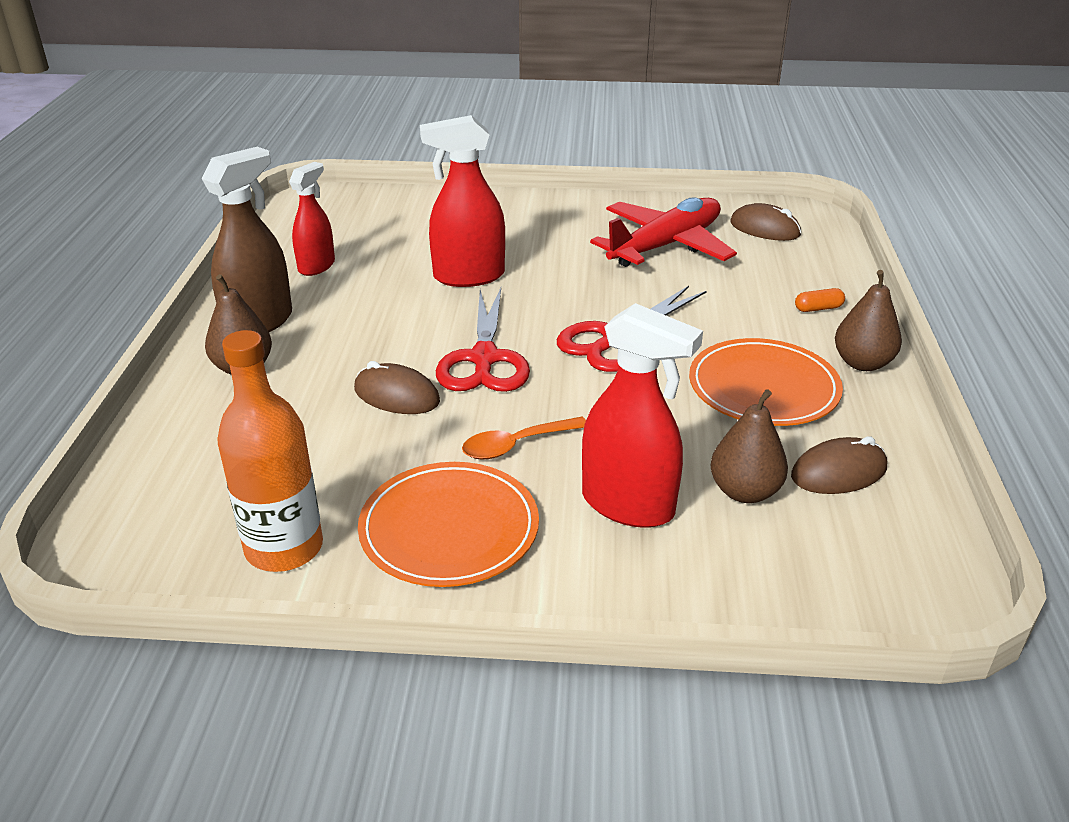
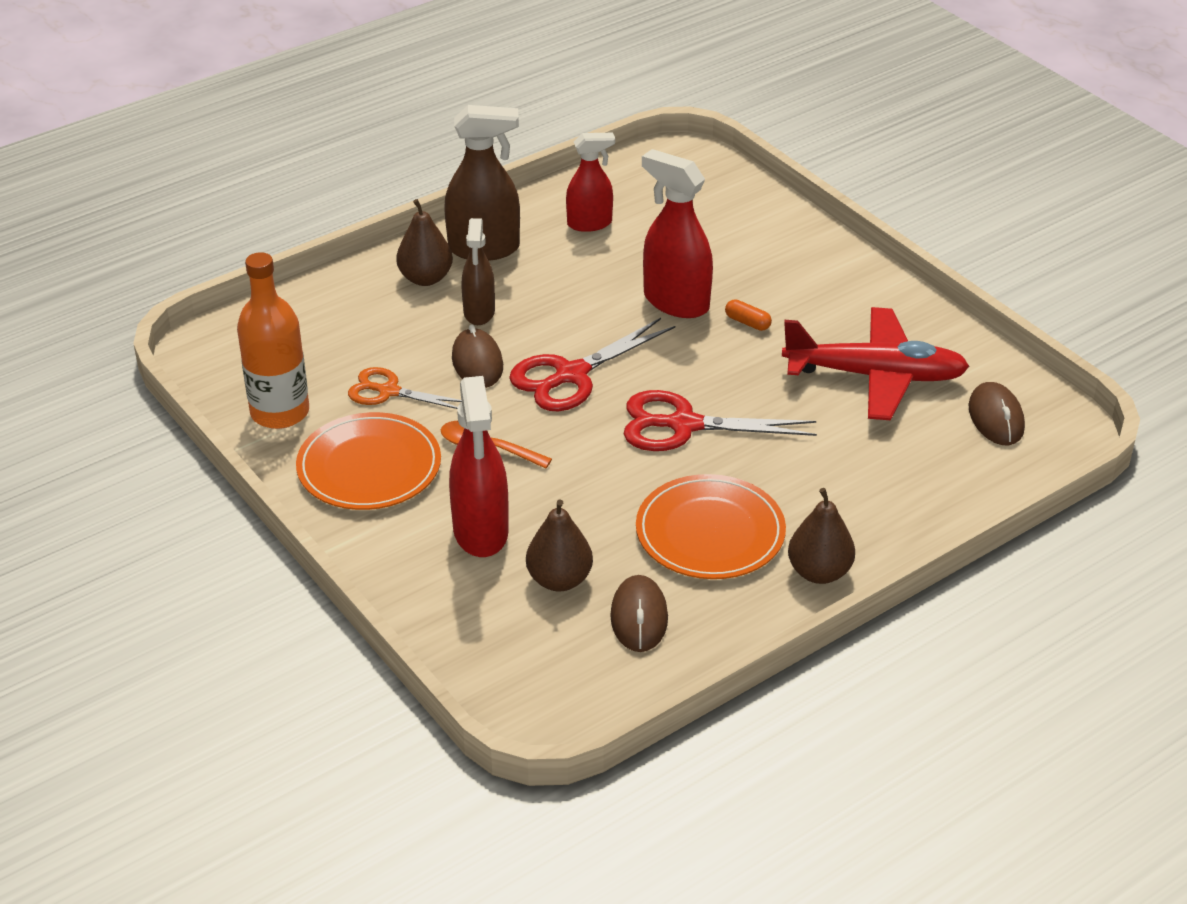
camera: 50 degrees right, 5 degrees up
(334, 363) = (479, 312): none -> brown spray bottle
(359, 462) = (388, 391): none -> orange scissors
(818, 308) = (882, 511): orange capsule -> orange capsule (747, 322)
(838, 472) = (639, 617): brown mouse -> brown mouse turned 60 degrees clockwise

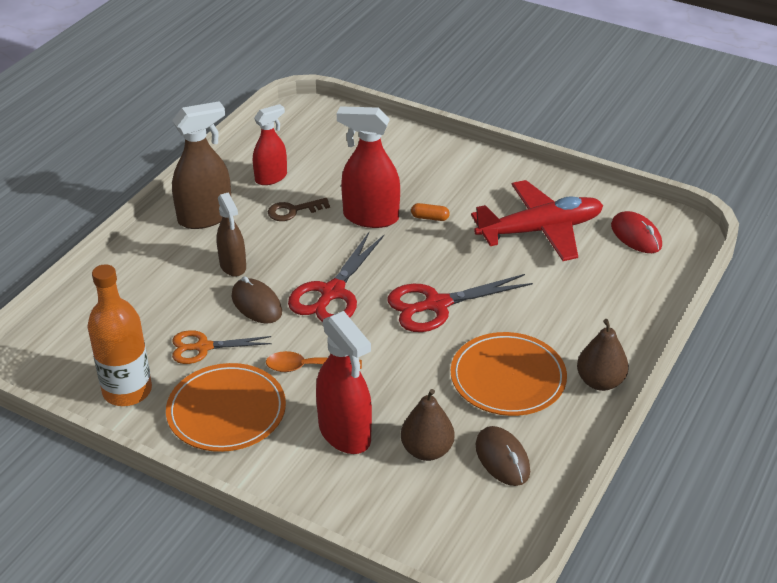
camera: 25 degrees left, 0 degrees up
(425, 278) = (175, 252): brown pear -> none
(589, 269) = (293, 211): none -> brown key
(996, 418) = (636, 236): brown mouse -> red mouse

